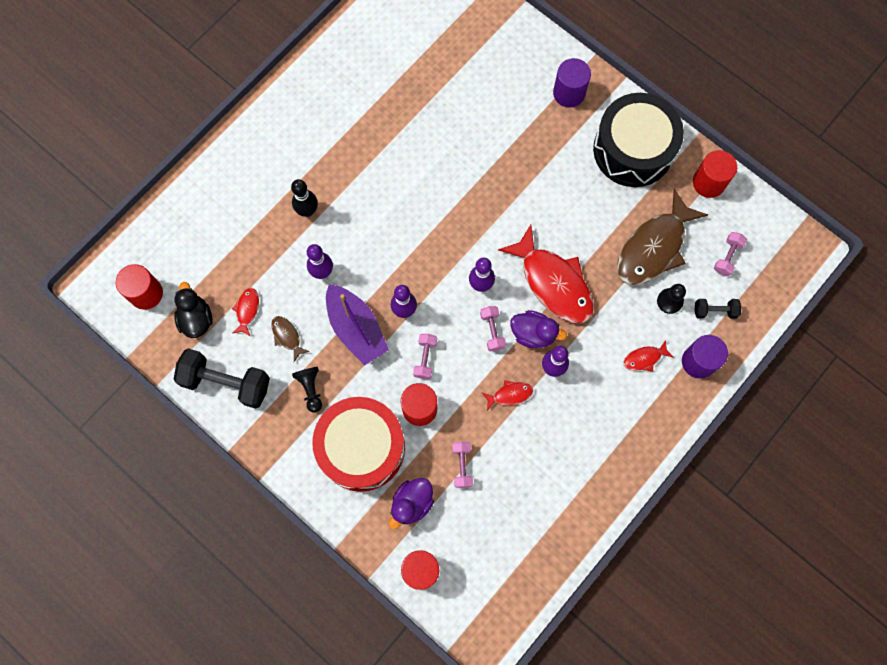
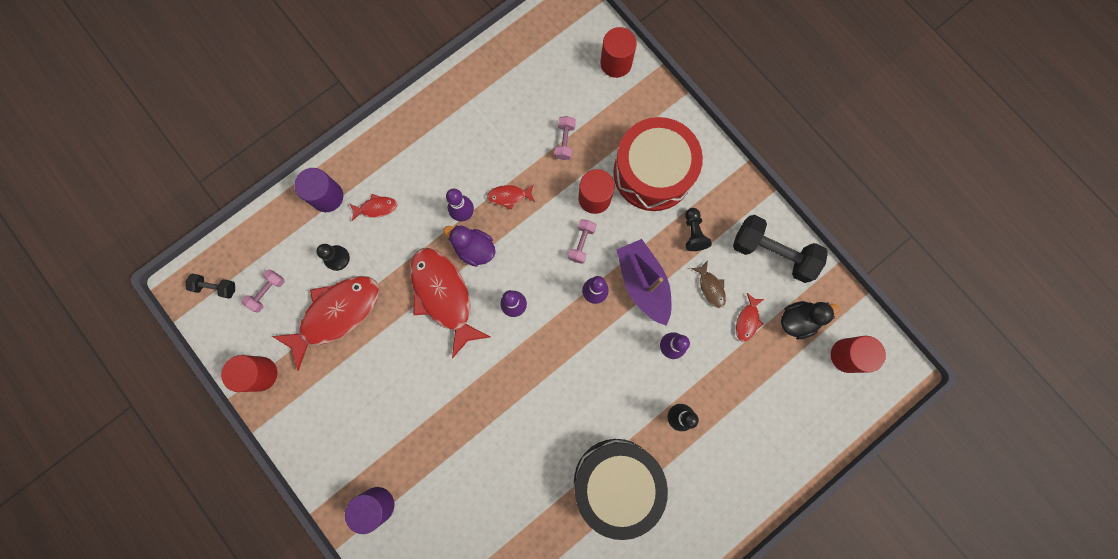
camera: 170 degrees left, 5 degrees up
(196, 319) = (798, 320): black duck -> black duck turned 105 degrees counterclockwise
(412, 503) = (615, 117): purple duck -> none
(492, 331) = (513, 258): pink dumbbell -> none
(633, 149) = (327, 425): black drum -> black drum (616, 483)
(654, 248) = (336, 314): brown fish -> red fish
(714, 311) = (297, 241): black dumbbell -> black dumbbell (216, 287)

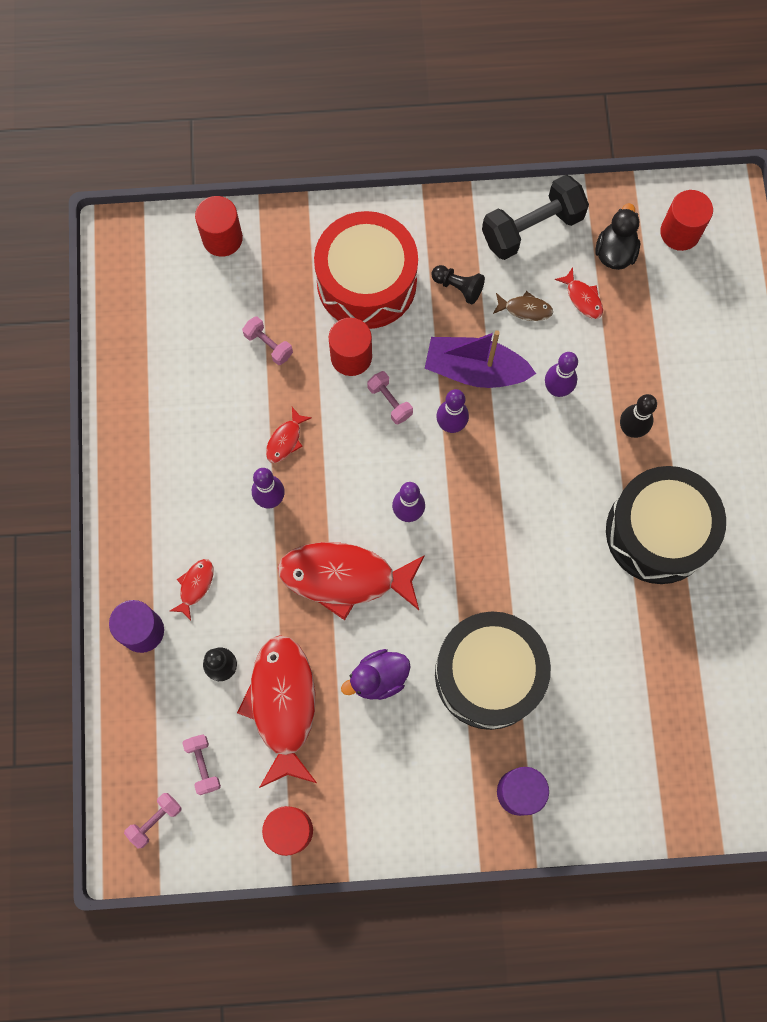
camera: 55 degrees left, 5 degrees down
(216, 287) = (155, 820): black dumbbell -> pink dumbbell
(441, 432) = (489, 674): none -> black drum
(474, 249) = (317, 513): purple duck -> purple duck (378, 678)

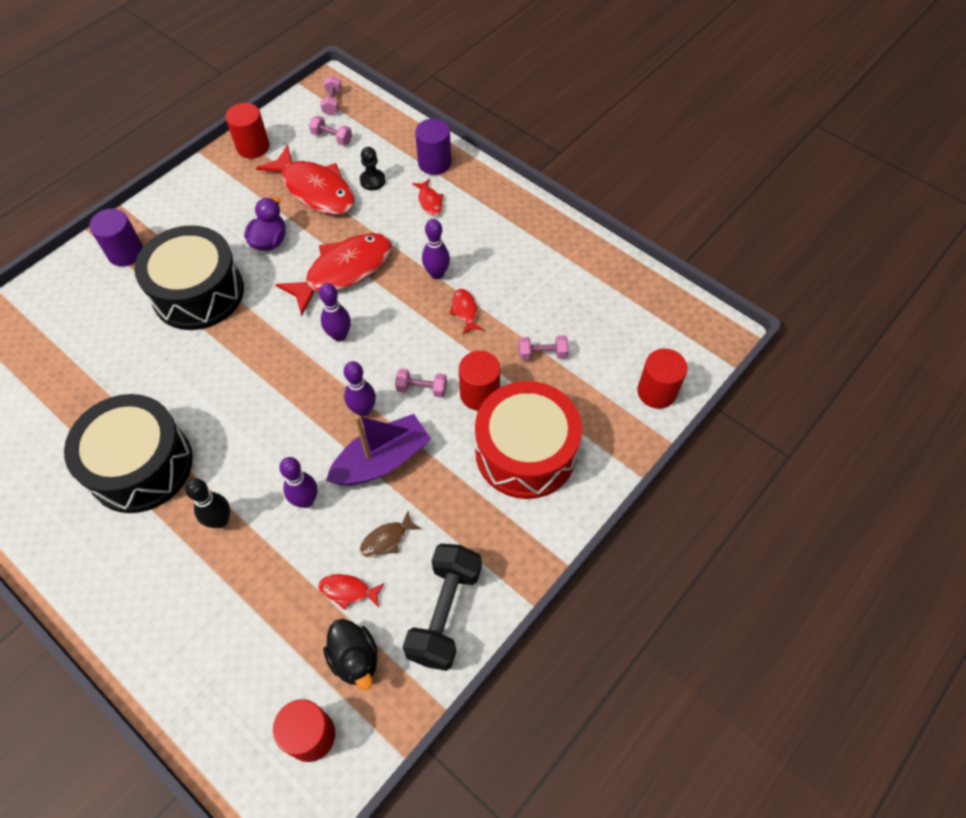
camera: 135 degrees right, 15 degrees down
(458, 287) = (455, 509): black pawn -> none

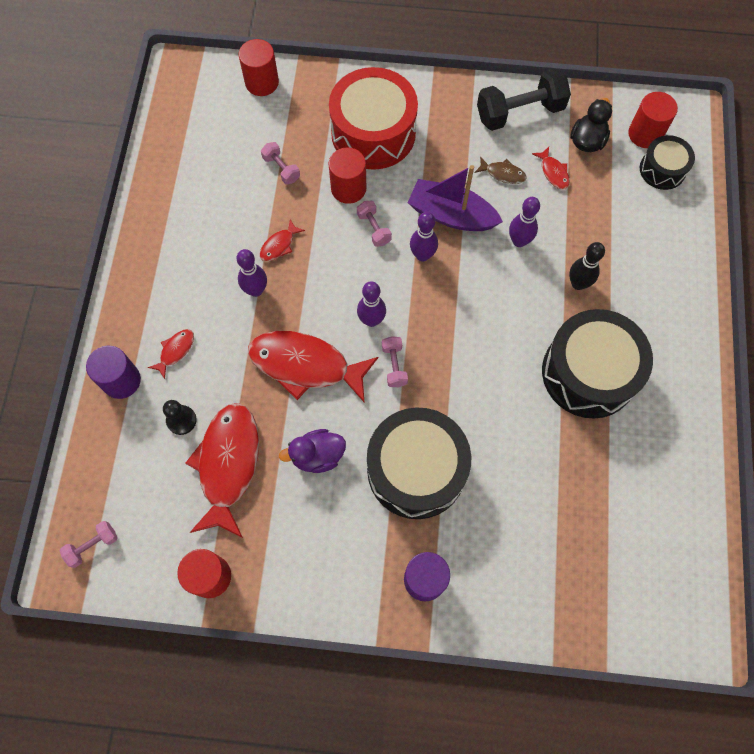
camera: 125 degrees left, 10 degrees up
(255, 715) = (662, 169): none -> black drum
(332, 138) = (146, 504): pink dumbbell -> pink dumbbell (394, 365)

